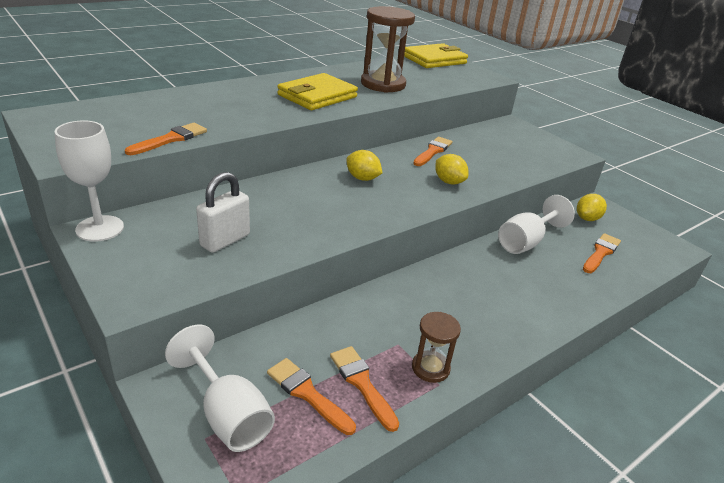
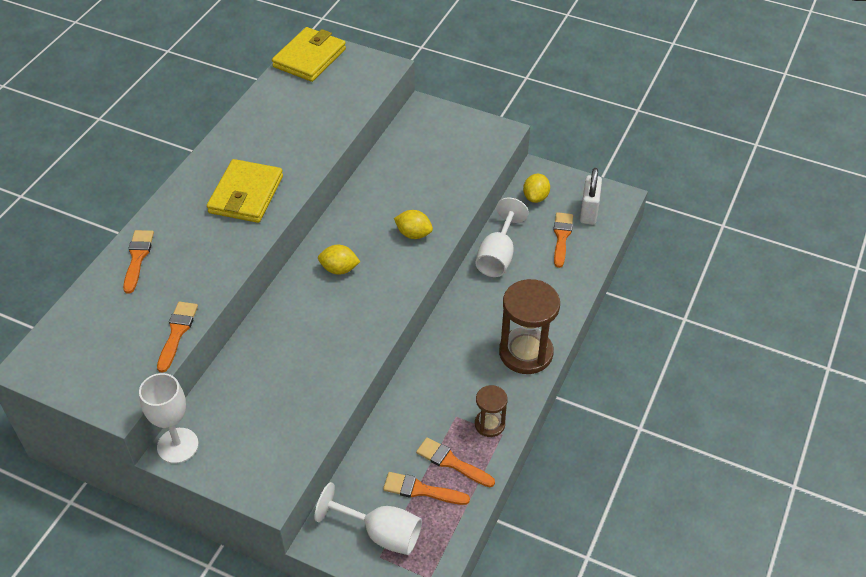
camera: 25 degrees left, 15 degrees up
(225, 240) = (285, 403): white padlock -> white padlock (589, 212)
(383, 84) = (291, 138): brown hourglass -> brown hourglass (526, 353)
(433, 151) = (375, 195): orange brush -> orange brush (137, 258)

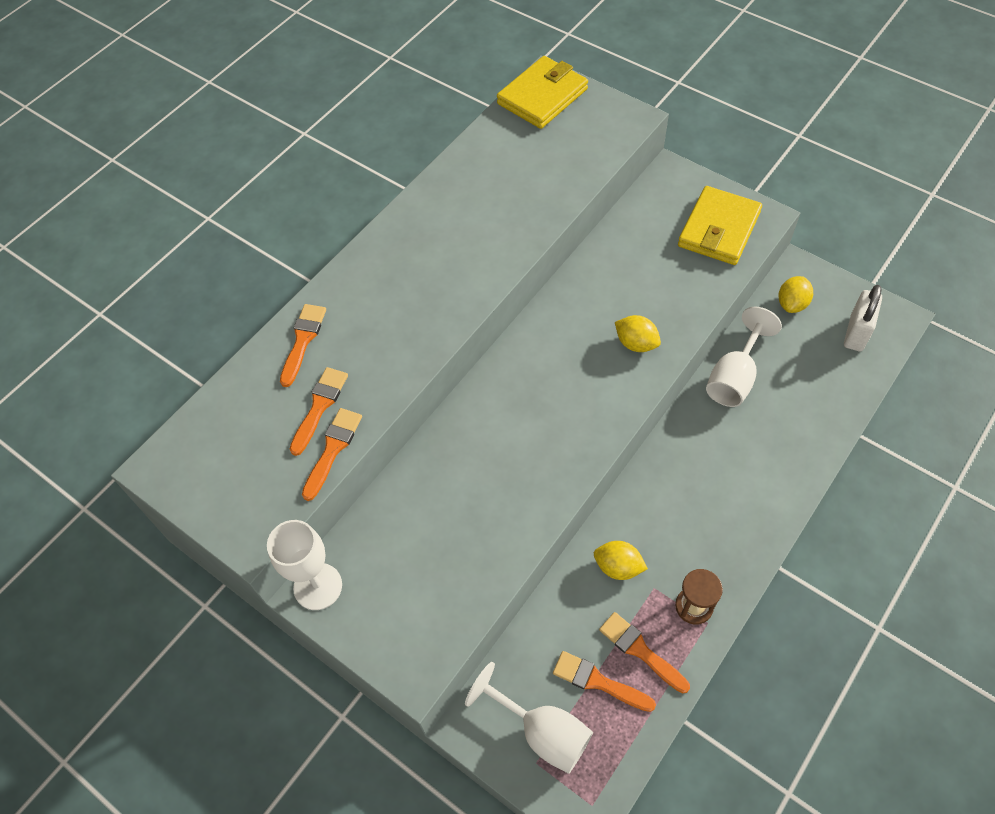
camera: 15 degrees right, 10 degrees up
(246, 195) = (441, 272): yellow wallet -> yellow wallet (719, 229)
(339, 269) = (540, 378): yellow lemon -> yellow lemon (618, 567)
(526, 353) = (751, 515): brown hourglass -> none
(561, 237) = (817, 362): orange brush -> orange brush (319, 406)

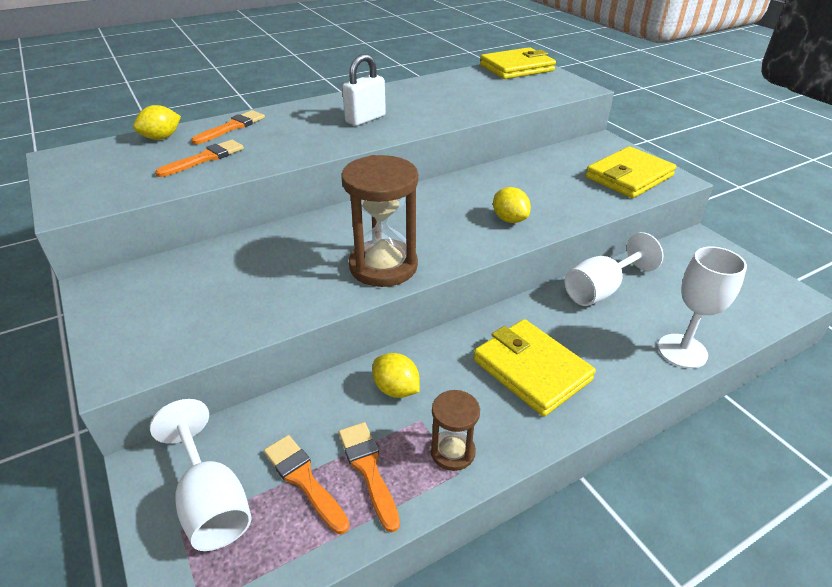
camera: 20 degrees right, 20 degrees down
(318, 586) = (107, 283): white goblet -> white goblet (682, 351)
(333, 449) = (188, 181): orange brush -> none
(556, 457) = (383, 266): none -> brown hourglass
(716, 498) = (531, 370): none -> yellow wallet
(792, 304) = (684, 258): yellow lemon -> yellow lemon (161, 138)
(856, 333) = (745, 295): white padlock -> white padlock (365, 119)

